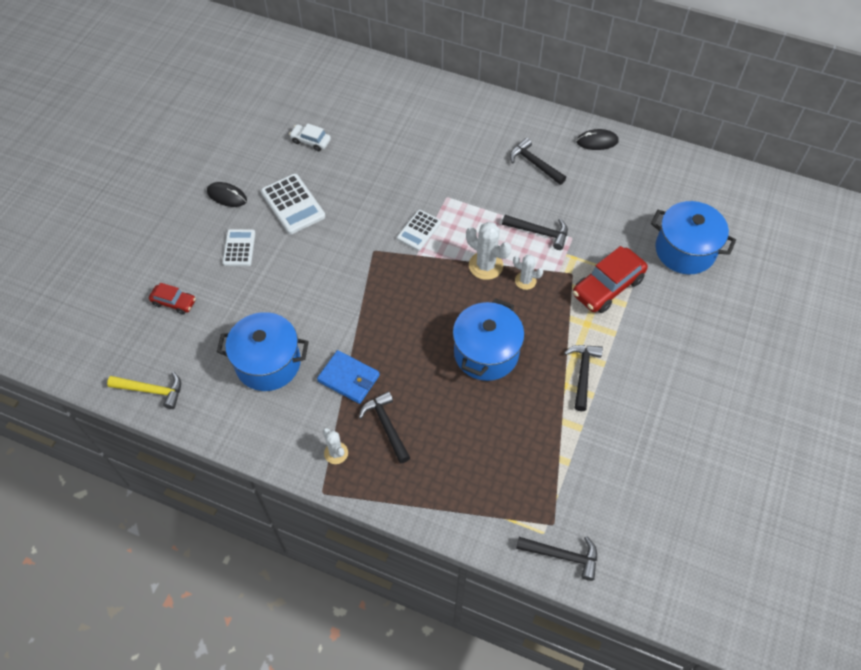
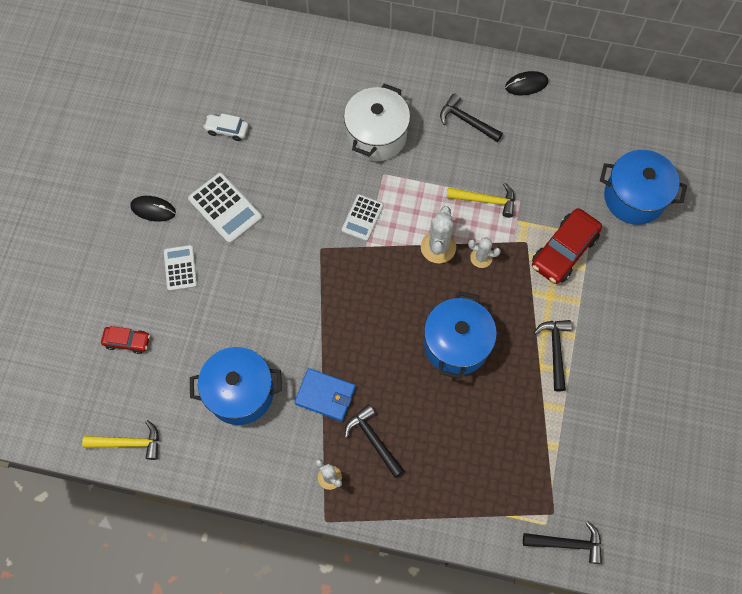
camera: 10 degrees left, 10 degrees up
(447, 164) = (376, 135): none -> white pot
(485, 265) = (438, 247): white cactus -> white cactus turned 75 degrees clockwise
(539, 232) = (485, 200): black hammer -> yellow hammer

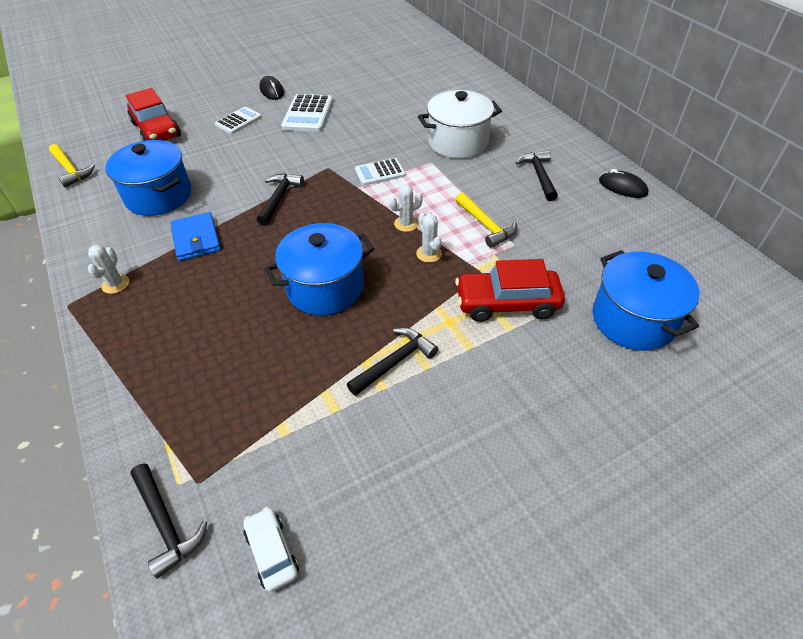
camera: 50 degrees right, 20 degrees down
(127, 341) = (157, 130): red car -> red car, size x1.80
(227, 130) = (369, 86): white car -> white car (272, 552)
(373, 440) = (176, 290): black hammer -> black hammer (279, 198)
(438, 247) = (406, 224): white cactus -> white cactus, size x0.62

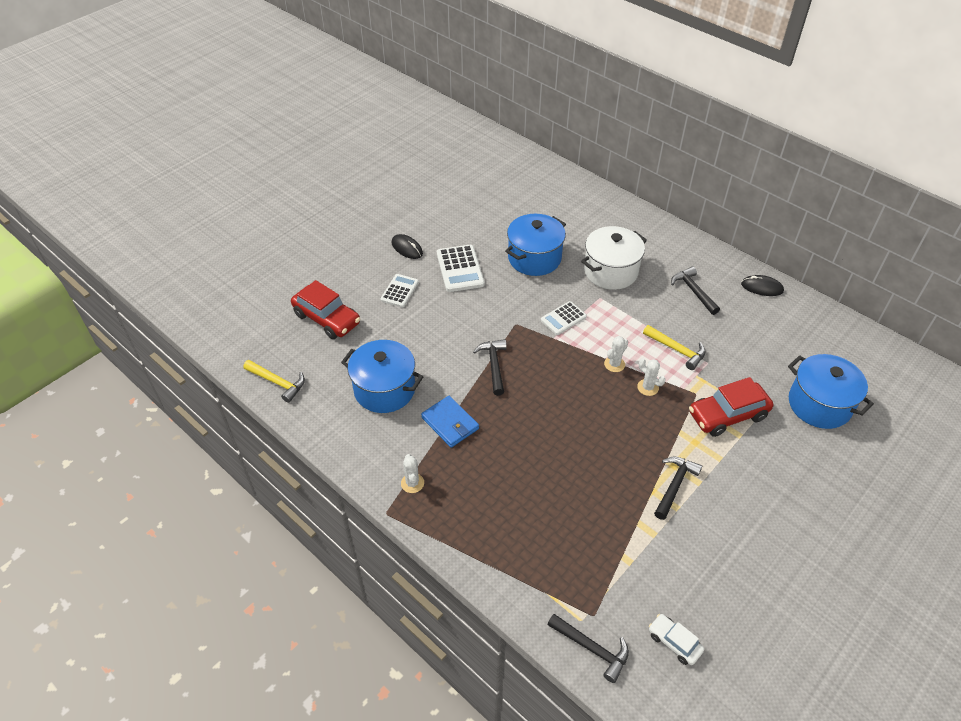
camera: 20 degrees left, 0 degrees up
(325, 287) = (586, 439): blue pot -> blue pot (534, 258)

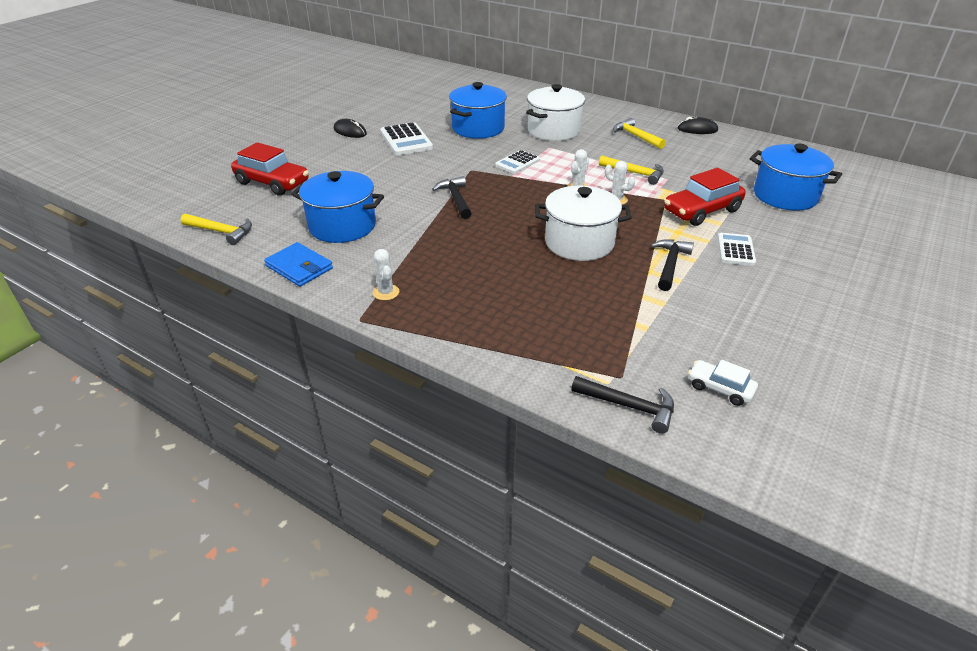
camera: 10 degrees left, 10 degrees down
(399, 291) = (347, 158): white calculator -> white calculator (735, 250)
(450, 423) = (419, 243): blue wallet -> blue wallet (299, 267)
(597, 443) = (579, 243): none -> white pot
(693, 291) = (636, 136): black hammer -> yellow hammer

